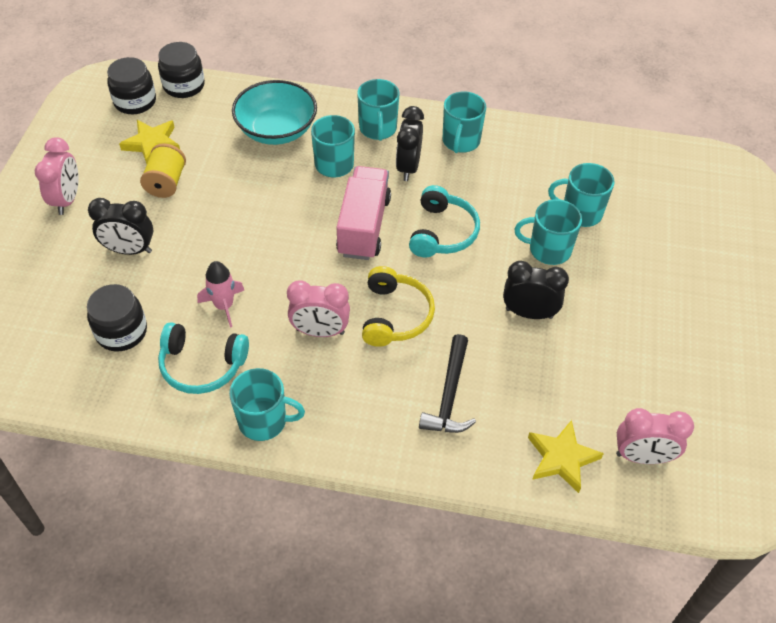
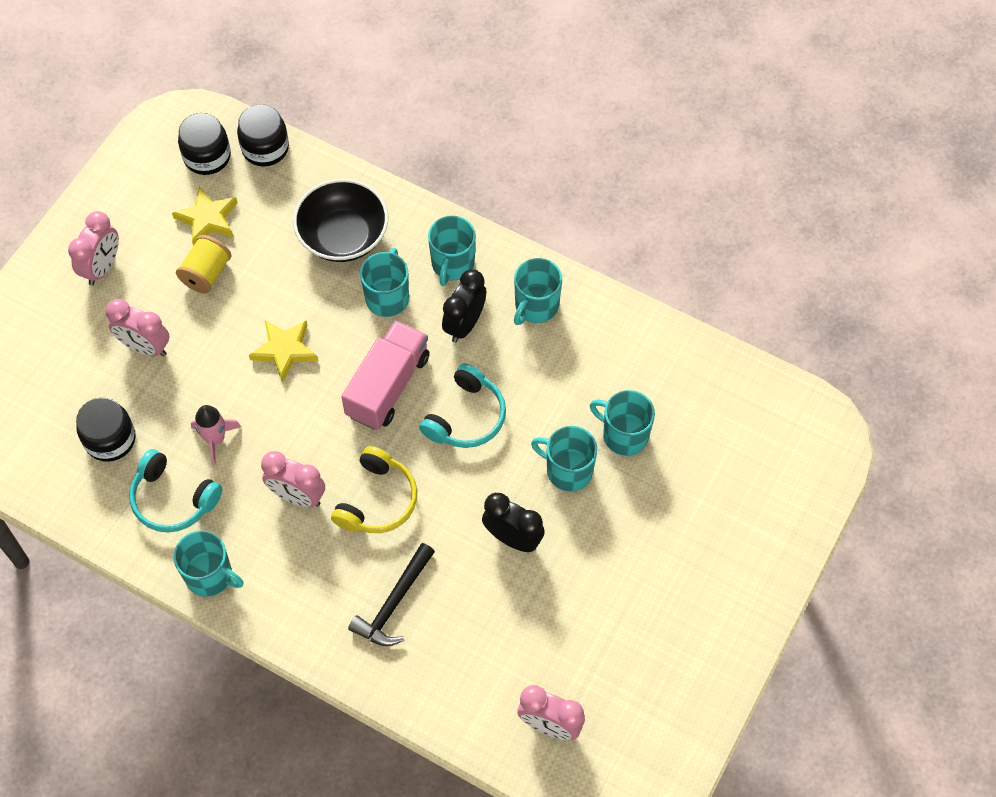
camera: 20 degrees right, 10 degrees up
(129, 250) = (145, 347): black clock -> pink clock
(276, 130) = (343, 236): turquoise bowl -> black bowl
(561, 458) = (472, 702): yellow star -> yellow star (284, 350)

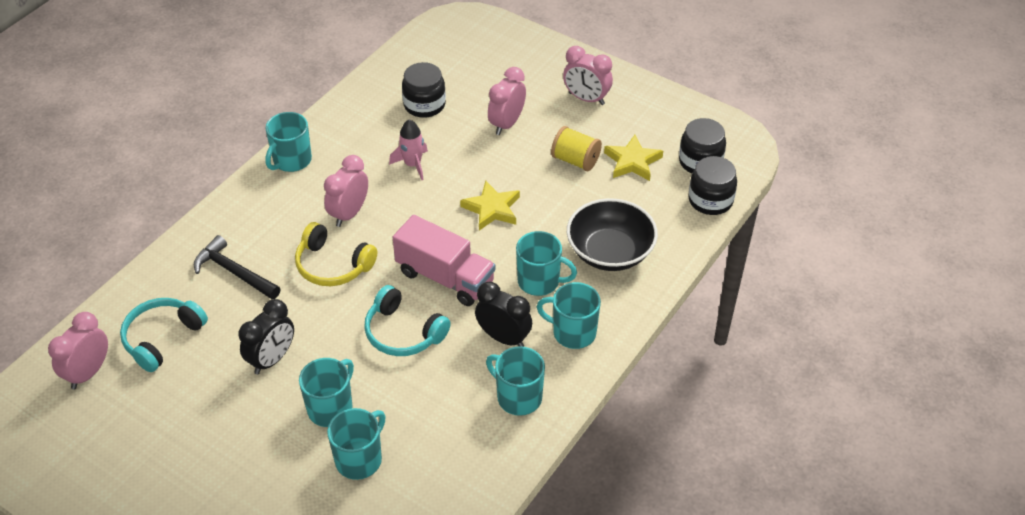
camera: 95 degrees right, 15 degrees down
(173, 499) = (363, 140): turquoise headphones -> turquoise headphones (162, 338)

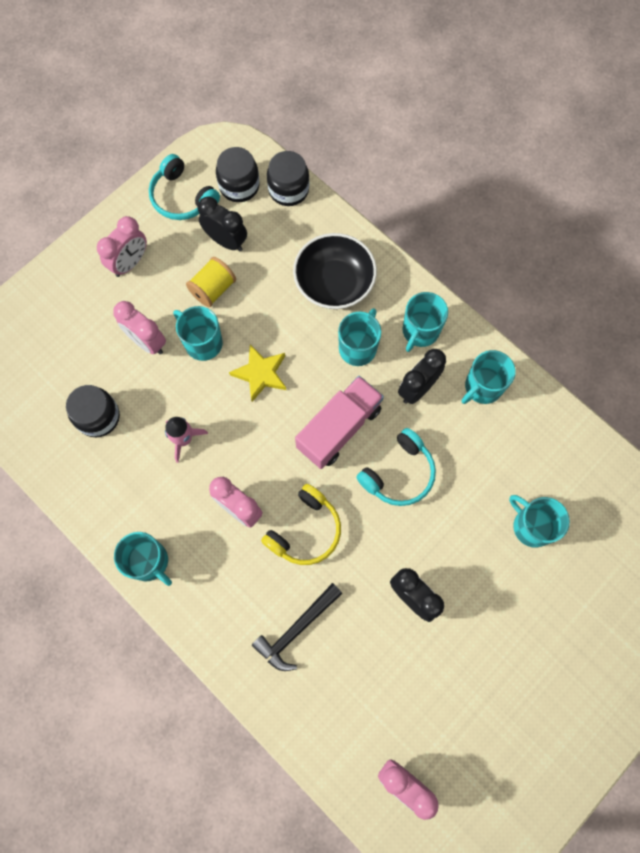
camera: 80 degrees left, 25 degrees up
(162, 338) = (370, 705): turquoise headphones -> turquoise headphones (182, 197)
(331, 408) = (474, 546): turquoise mug -> turquoise mug (202, 342)
(632, 161) = (226, 241): yellow star -> black clock

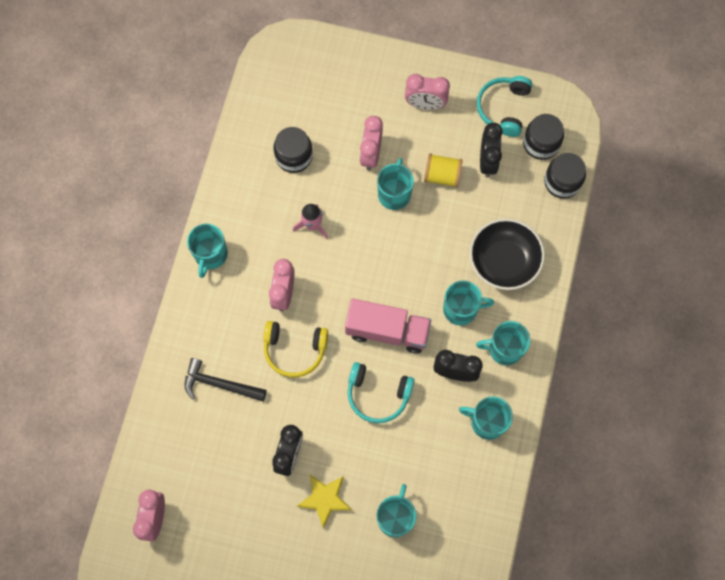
camera: 60 degrees right, 0 degrees up
(260, 374) = (395, 249): yellow star -> yellow star (325, 499)

